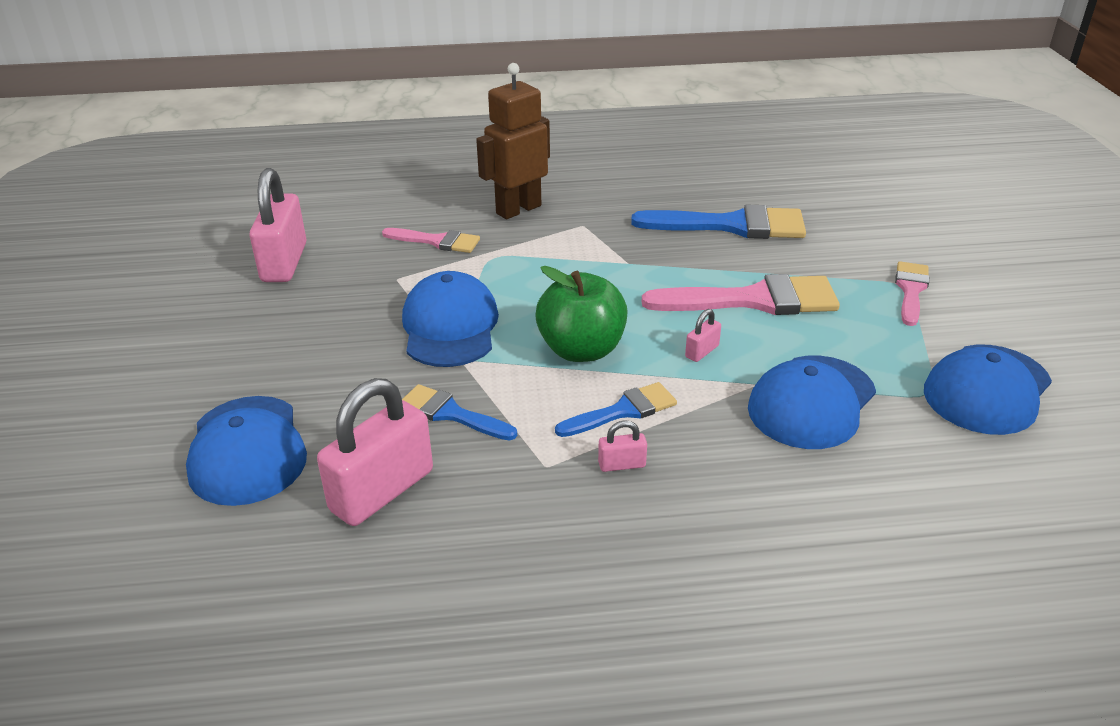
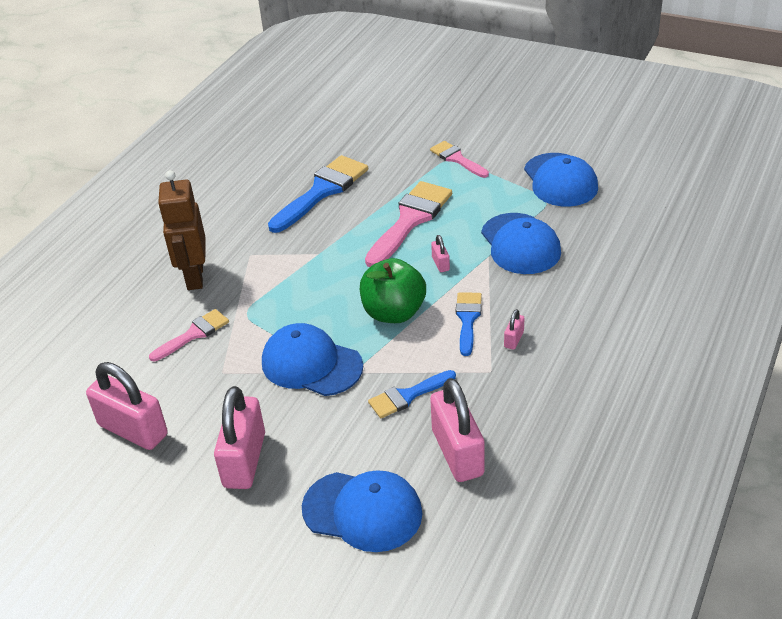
camera: 55 degrees left, 5 degrees up
(280, 341) = (244, 460): none -> pink padlock

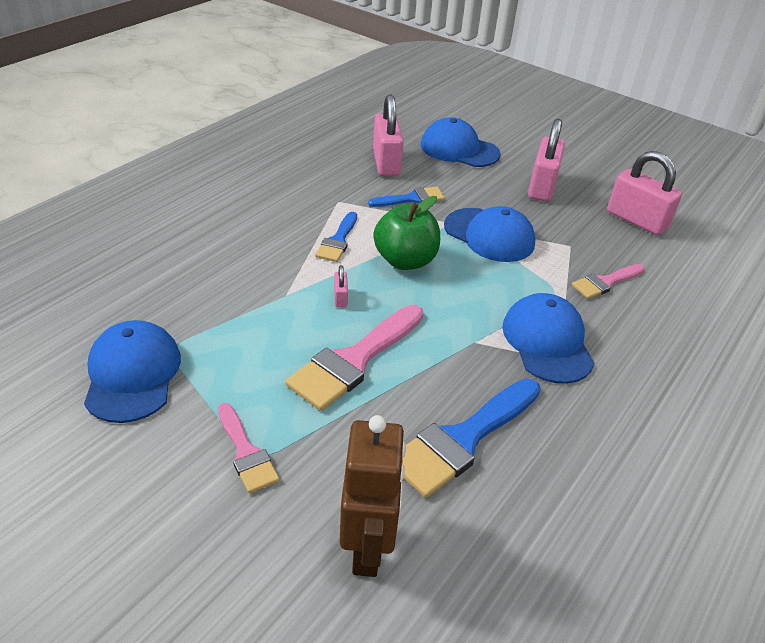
camera: 175 degrees left, 0 degrees up
(194, 277) = (621, 344): brown robot -> brown robot (368, 548)
(514, 339) = (306, 217): pink padlock -> none
(520, 244) = (243, 300): blue cap -> blue cap (547, 342)

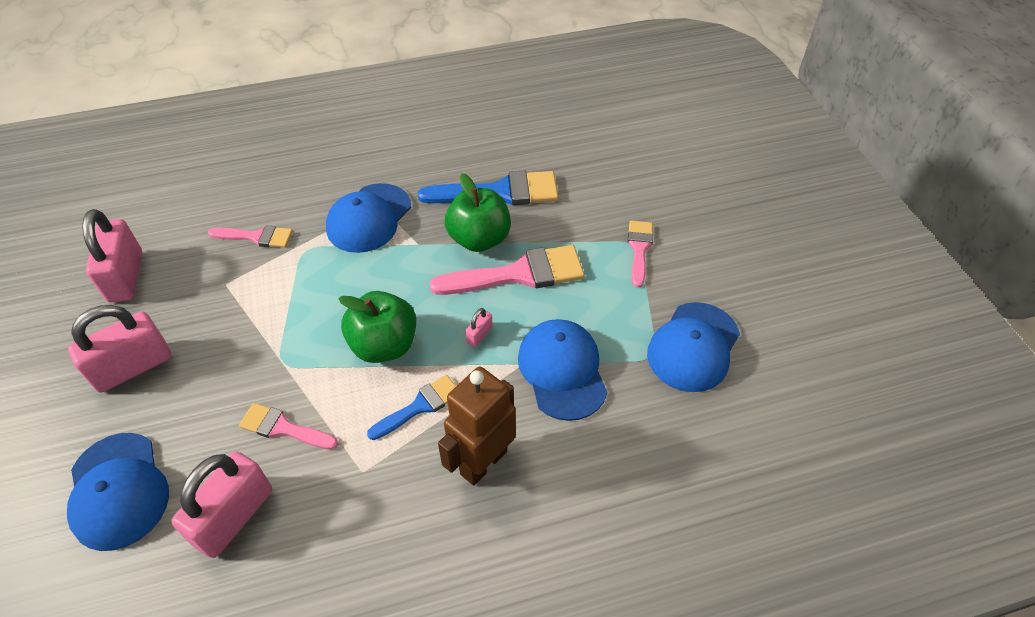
camera: 140 degrees left, 10 degrees up
(368, 548) = (603, 171): brown robot -> brown robot (483, 462)
(411, 199) = (283, 428): blue brush -> pink brush
(425, 374) = (479, 239): none -> green apple
(489, 235) = (275, 333): blue cap -> blue cap (562, 370)

